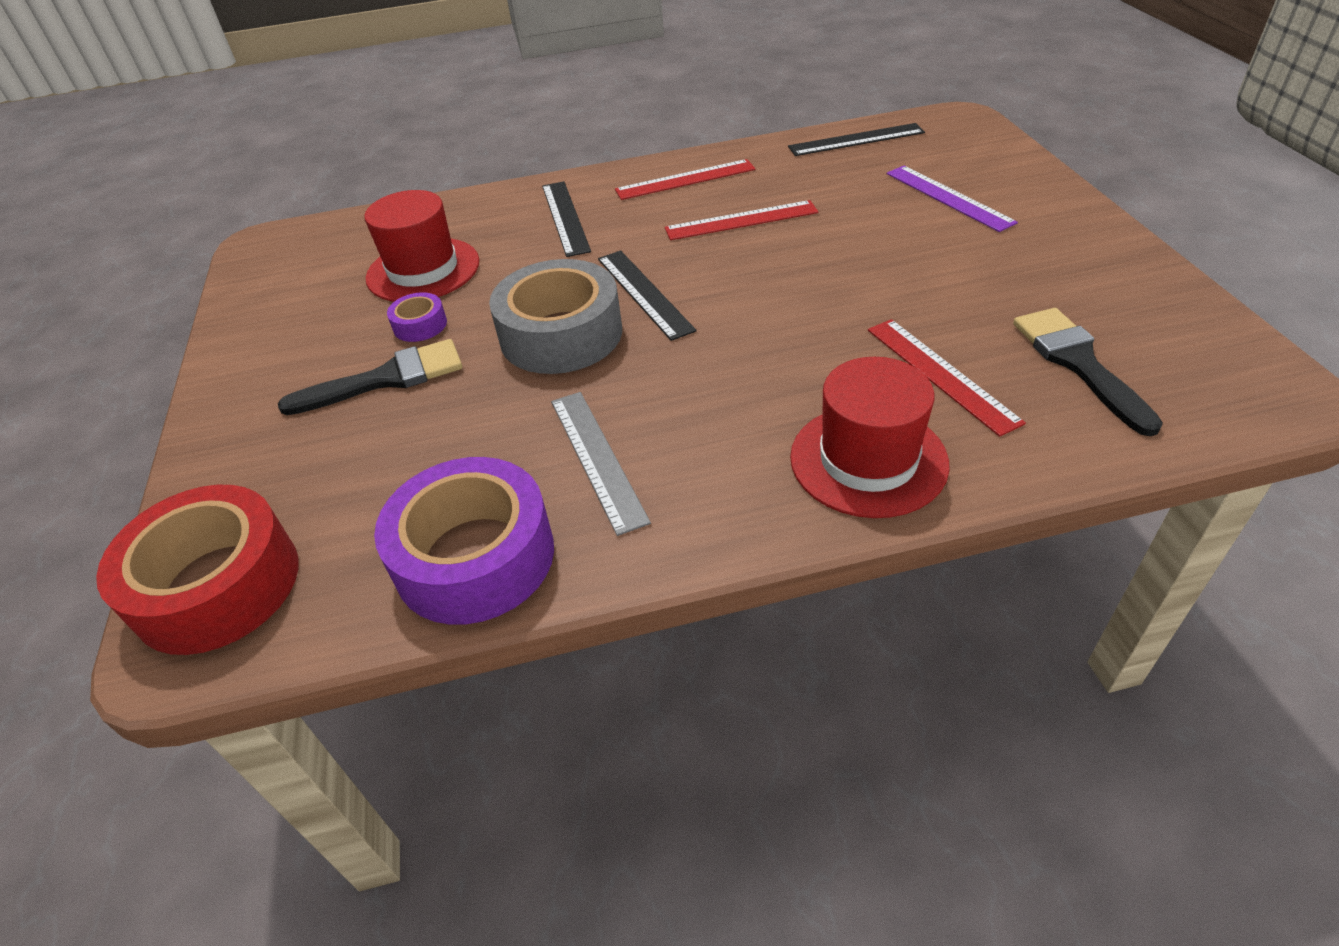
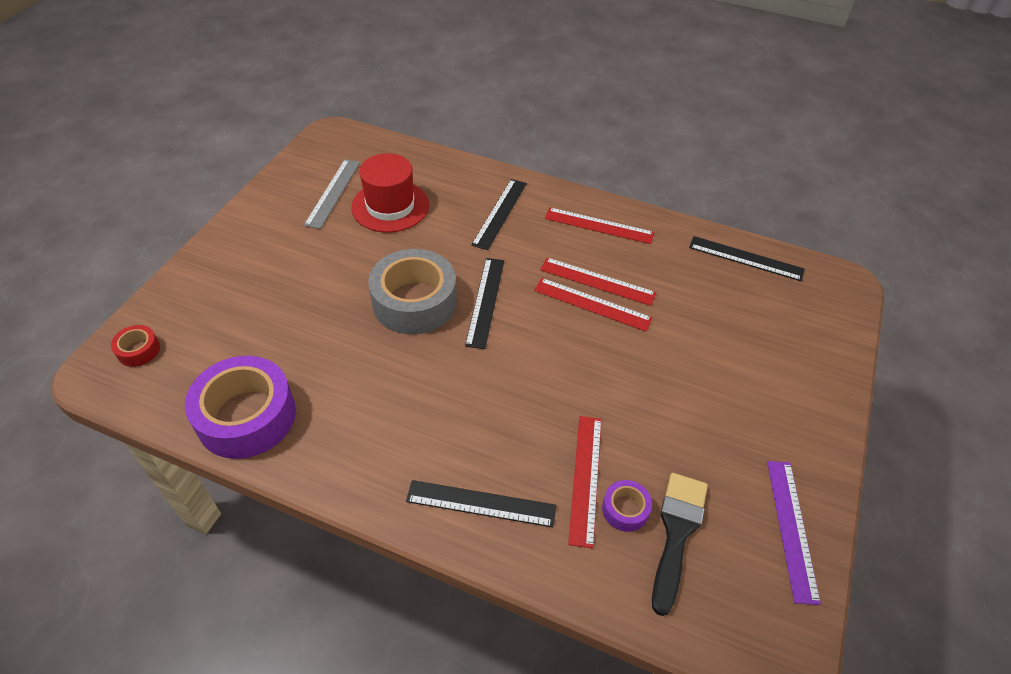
camera: 30 degrees right, 5 degrees up
(217, 585) = (138, 350): red tape -> red tape, size x0.45
(386, 379) = (307, 274): black brush -> none
(420, 325) = (354, 246): purple tape -> purple tape (625, 509)
(596, 458) = (352, 398): grey ruler -> grey ruler (333, 193)
(760, 239) = (592, 304): none -> red ruler
(868, 460) = (481, 504): red hat -> black ruler
(948, 197) = (751, 348): purple ruler -> purple ruler (792, 528)

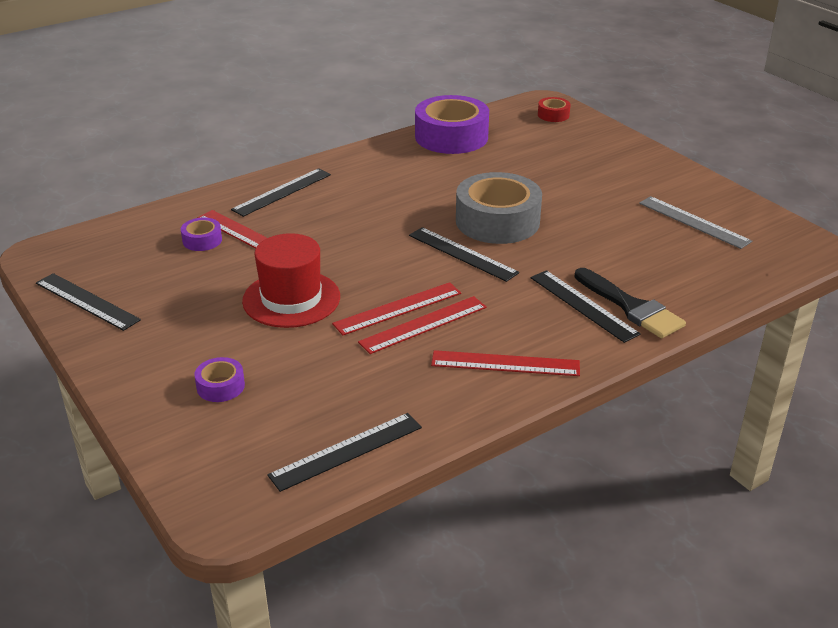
camera: 125 degrees right, 15 degrees down
(390, 206) = (647, 246): red hat -> red hat (291, 299)
(599, 225) = (505, 364): red ruler -> red ruler turned 45 degrees clockwise
(677, 532) = (159, 253): black brush -> black brush (631, 307)
(769, 352) = (220, 386): none -> purple tape
(792, 528) = (86, 301): purple ruler -> black ruler

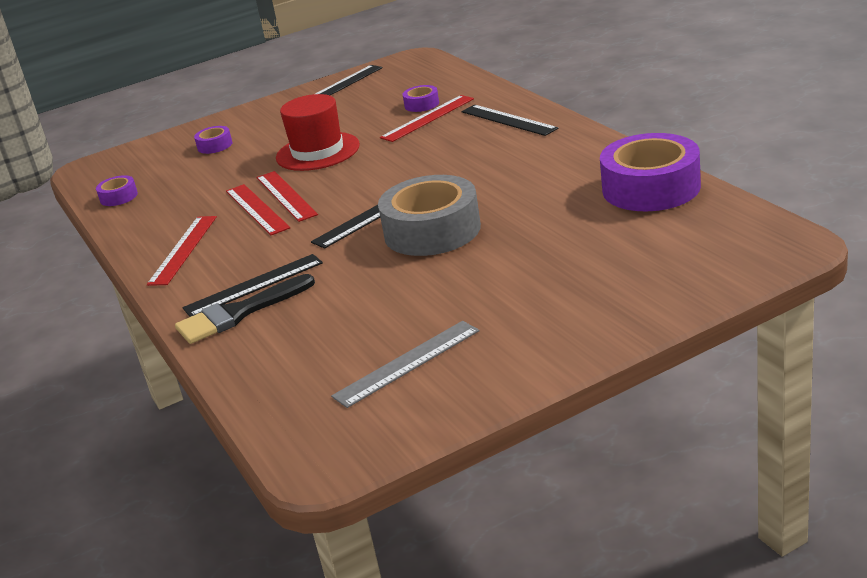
camera: 100 degrees right, 5 degrees down
(346, 451) = (119, 197): black ruler -> purple tape
(553, 115) = (740, 253): red tape -> none

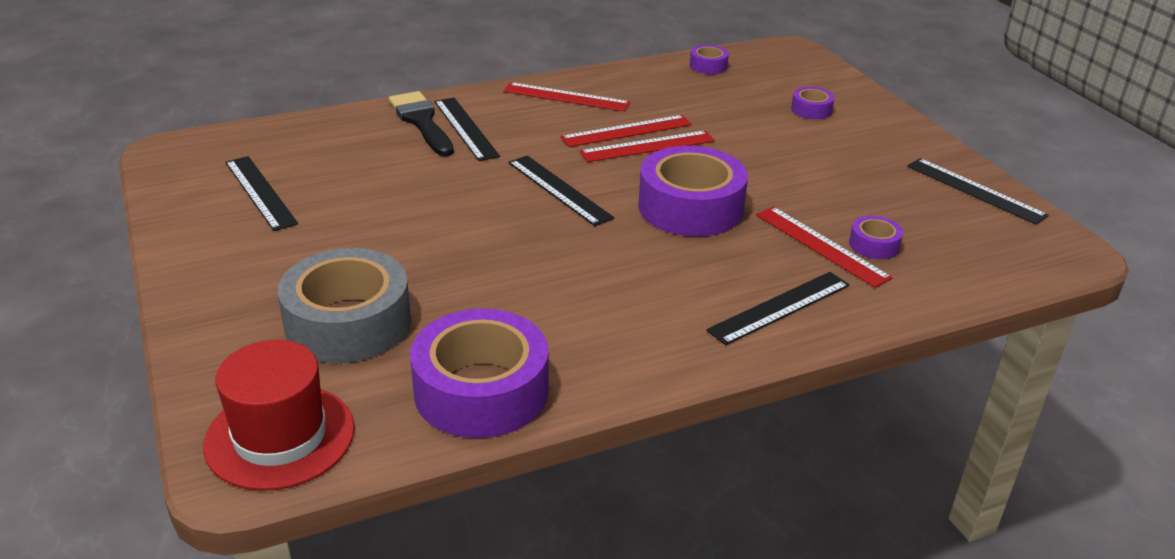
camera: 90 degrees right, 5 degrees up
(318, 152) = (755, 167): red hat -> red hat (280, 436)
(386, 164) = (690, 207): none -> purple tape
(407, 363) = (260, 192): grey ruler -> black ruler
(432, 231) = (496, 223): grey tape -> grey tape (348, 323)

